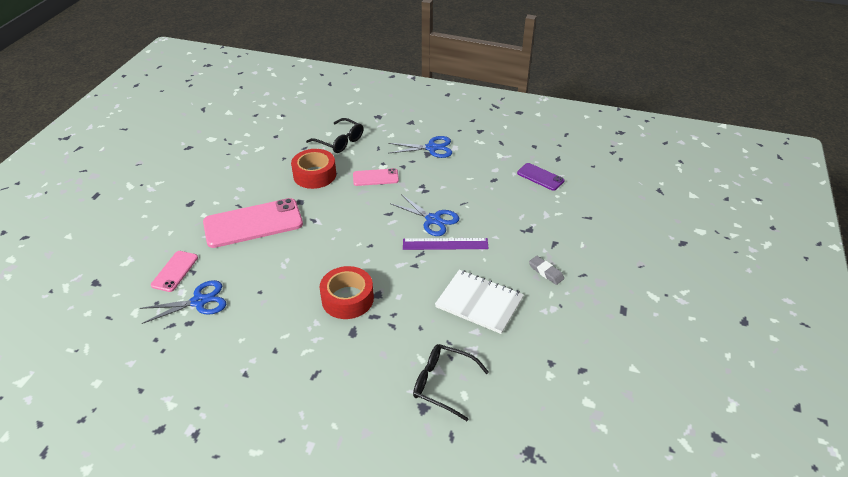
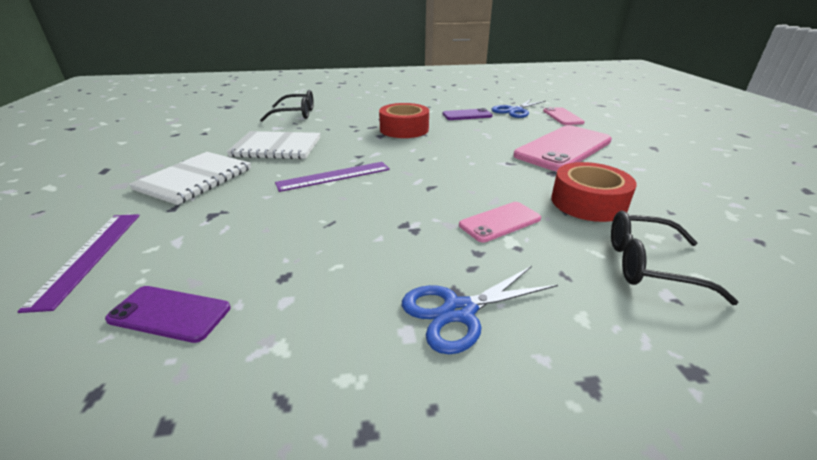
camera: 155 degrees right, 10 degrees down
(259, 309) = (467, 115): none -> purple phone
(433, 219) = (365, 194): blue scissors -> none
(546, 272) = (195, 179): grey eraser -> white notebook
(588, 217) = (89, 256): none -> purple ruler

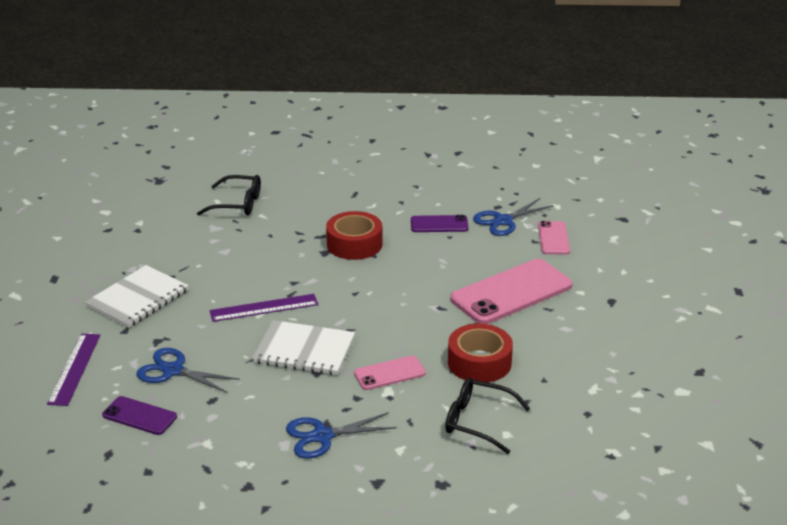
camera: 10 degrees right, 0 degrees up
(229, 245) = (173, 370): none -> blue scissors
(276, 147) = (213, 261): white notebook -> white notebook (304, 350)

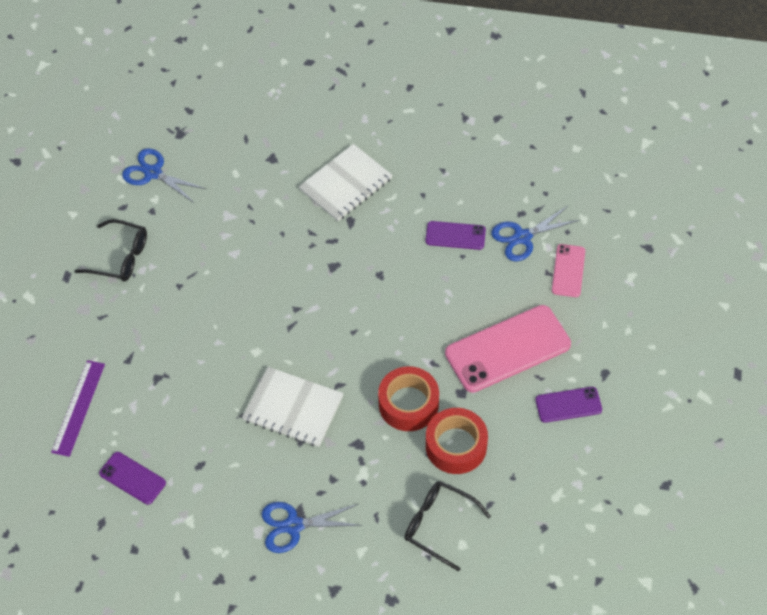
camera: 10 degrees right, 25 degrees up
(138, 298) = (144, 315): white notebook -> white notebook (346, 184)
(173, 370) = (168, 421): blue scissors -> blue scissors (153, 173)
(238, 204) = (255, 180): black glasses -> black glasses (120, 257)
(264, 308) = (262, 343): purple ruler -> none
(354, 244) = (364, 257): red tape -> red tape (408, 404)
(389, 373) = (368, 450): pink phone -> none
(583, 325) = (568, 405): none -> purple phone

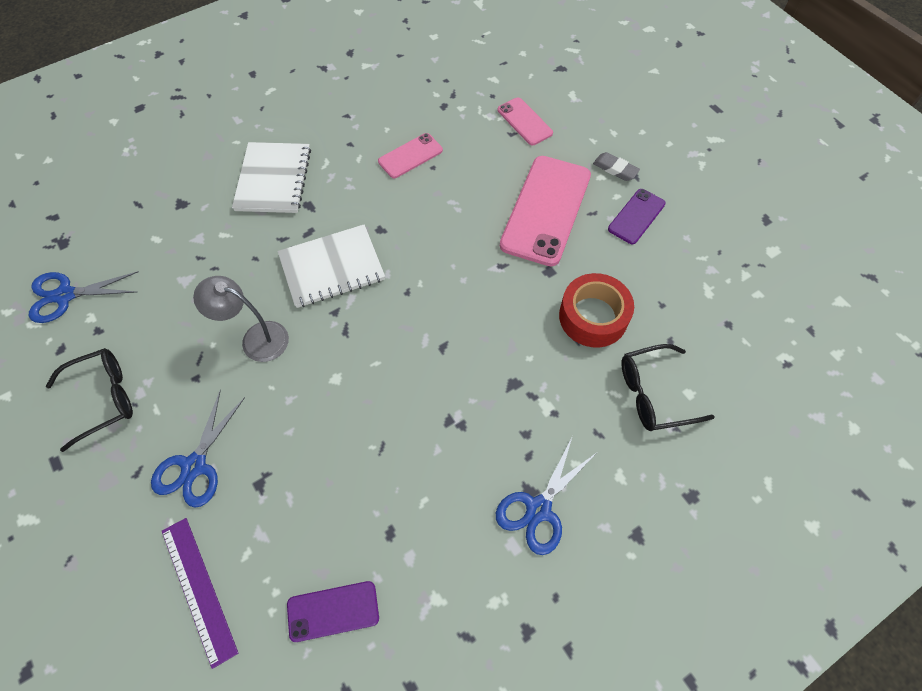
camera: 45 degrees left, 5 degrees up
(234, 288) = (256, 338): none -> grey lamp
(293, 408) = (424, 401): white notebook -> white notebook (332, 267)
(408, 404) = (518, 314): red tape -> none
(455, 236) = (410, 156): purple phone -> pink phone
(522, 237) = (464, 121): blue scissors -> blue scissors (194, 466)
(594, 359) = (615, 169): none -> grey eraser

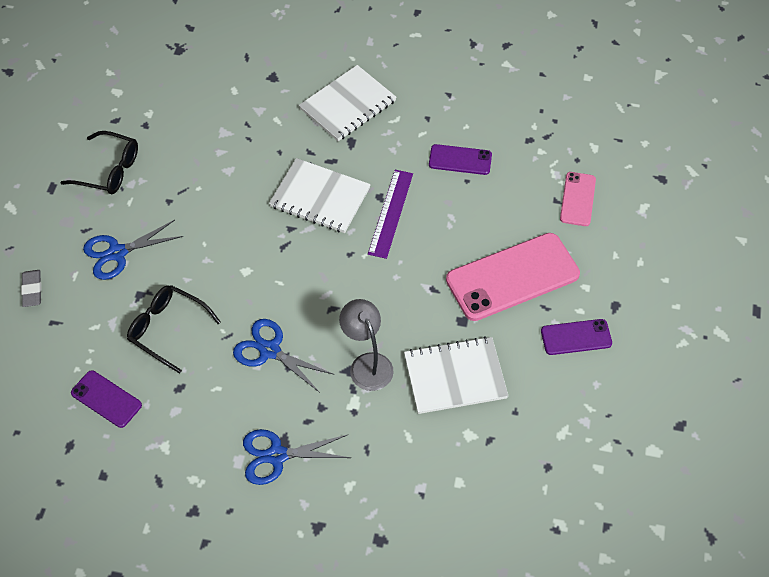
camera: 45 degrees right, 5 degrees down
(65, 295) = (149, 87): blue scissors -> blue scissors (270, 350)
(199, 589) = (54, 323): purple ruler -> purple ruler (391, 213)
(256, 338) = (226, 205): grey lamp -> grey lamp (367, 364)
(410, 156) = (460, 160): pink phone -> purple phone
(593, 317) = (455, 376): red tape -> white notebook
(615, 169) = (604, 290): grey eraser -> grey eraser (32, 290)
(654, 394) = (434, 460): black glasses -> black glasses (167, 329)

